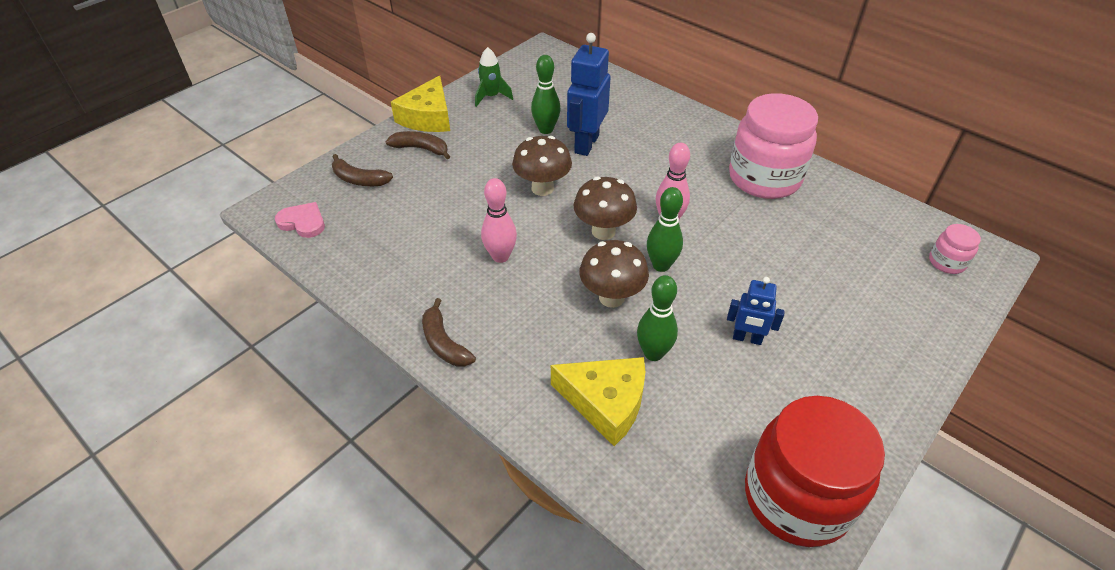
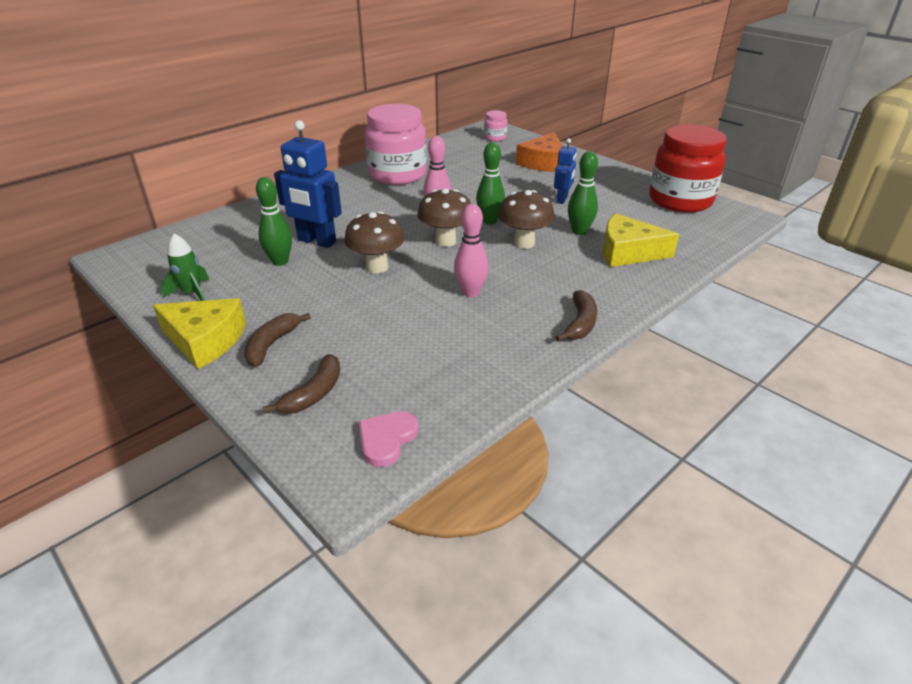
camera: 85 degrees left, 10 degrees down
(444, 343) = (580, 323): brown banana -> brown banana turned 45 degrees counterclockwise
(605, 403) = (628, 252): yellow cheese -> yellow cheese turned 105 degrees counterclockwise
(873, 320) = (543, 163): none -> orange cheese

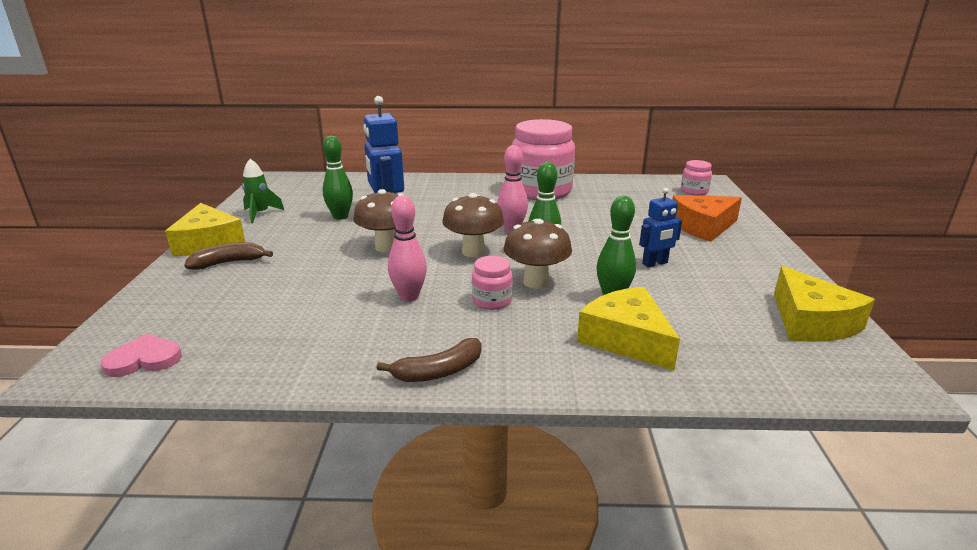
camera: 45 degrees right, 10 degrees down
(314, 394) = (180, 304): brown banana -> none
(523, 268) = (492, 301): none -> pink jar
(680, 200) = (811, 322): red jar -> yellow cheese

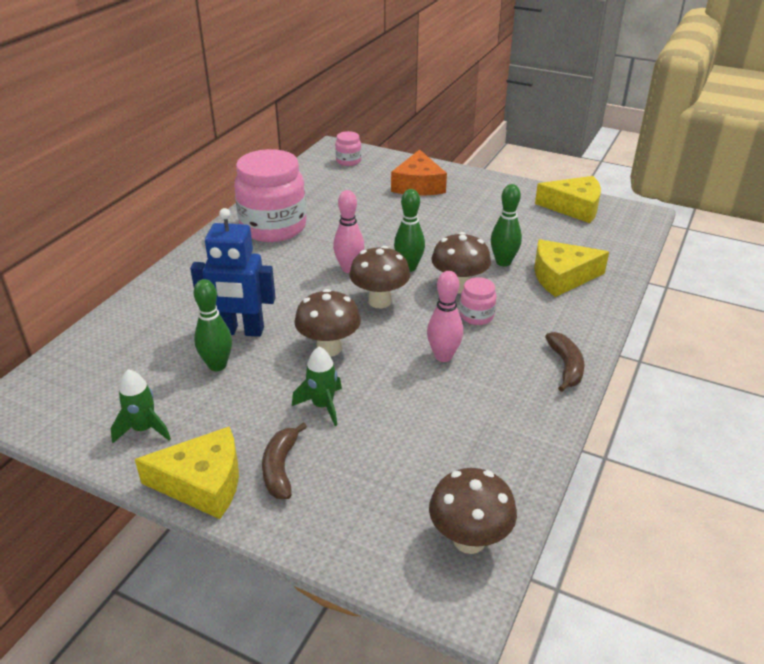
camera: 65 degrees left, 10 degrees up
(144, 359) = (469, 540): pink heart -> brown mushroom
(308, 261) = (322, 406): none -> green rocket
(655, 263) = (464, 227): blue robot -> none

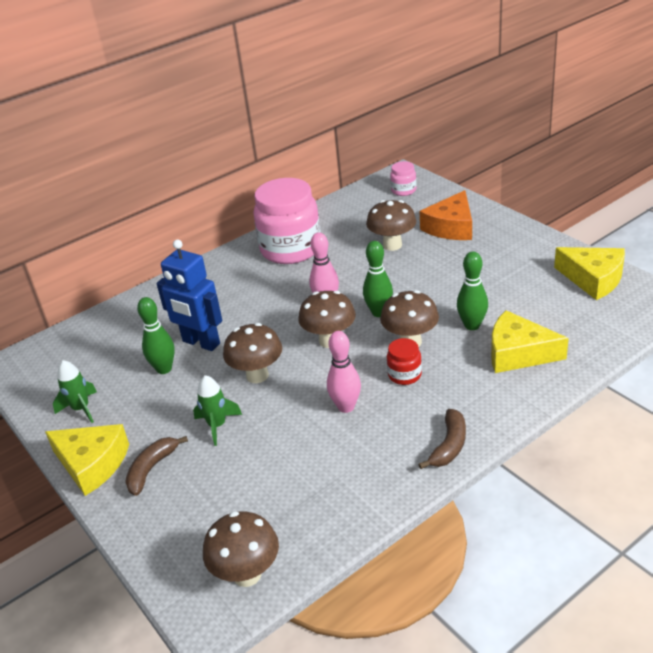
camera: 30 degrees right, 0 degrees up
(375, 208) = (392, 245): none -> brown mushroom
(476, 316) = (404, 375): pink jar -> red jar

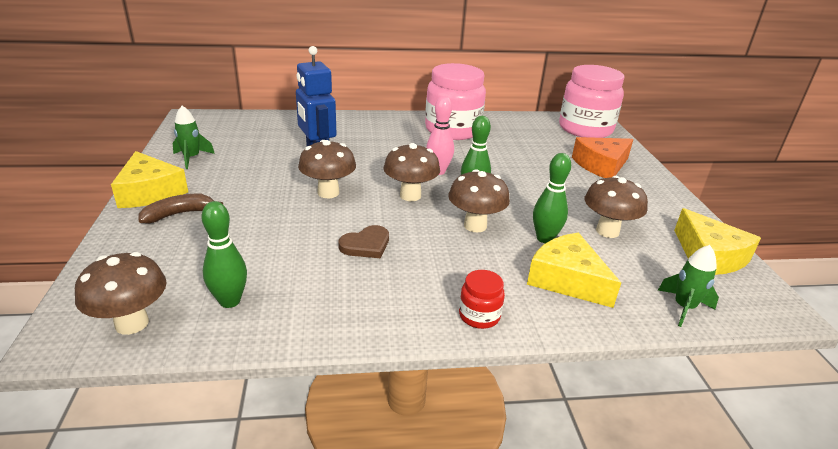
camera: 25 degrees right, 5 degrees down
(164, 369) = (273, 160): green bowling pin -> green bowling pin (230, 301)
(217, 425) = (258, 210): green rocket -> green rocket (683, 308)
(346, 407) = (366, 245): pink bowling pin -> brown heart
(392, 245) = (536, 157): brown mushroom -> brown mushroom (607, 231)
(403, 190) = (585, 129): pink jar -> pink jar, size x2.27
(404, 375) = (442, 246): red jar -> red jar (479, 316)
(449, 446) = (416, 320): brown banana -> none

